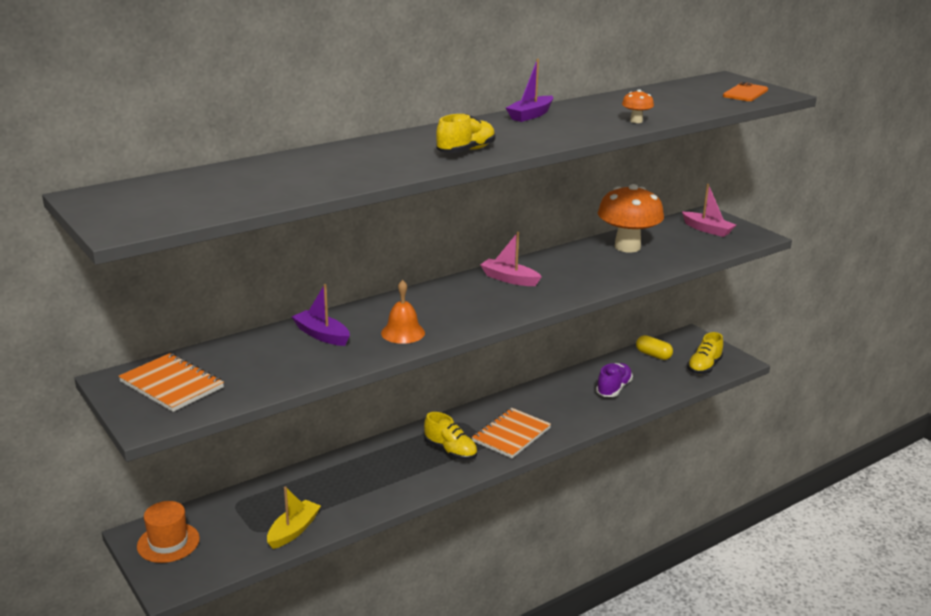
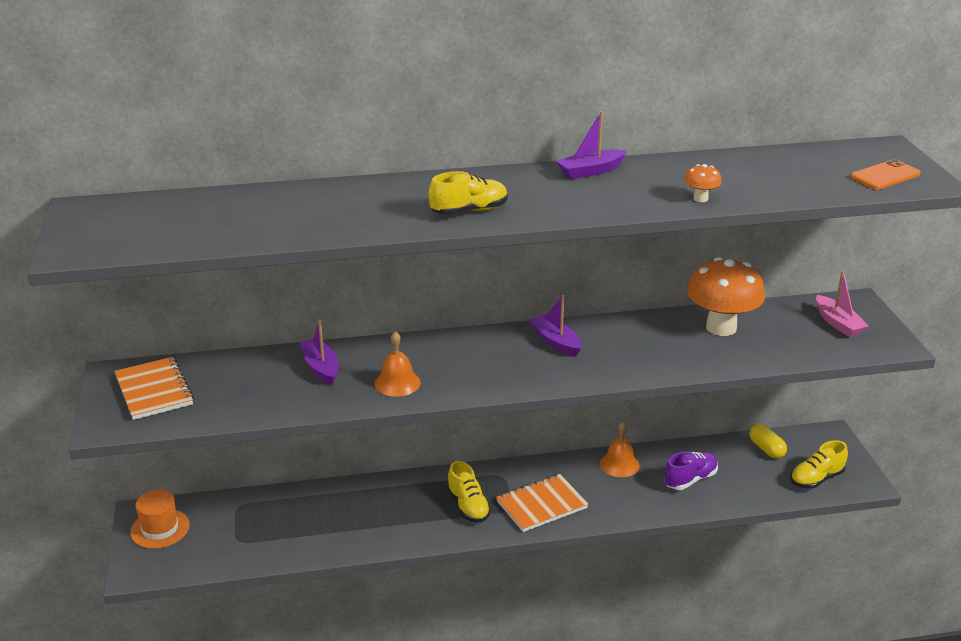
camera: 25 degrees right, 5 degrees up
(293, 530) = (269, 549): yellow boat -> none
(509, 279) = (555, 342): pink boat -> purple boat
(551, 391) = (619, 464): none -> orange bell

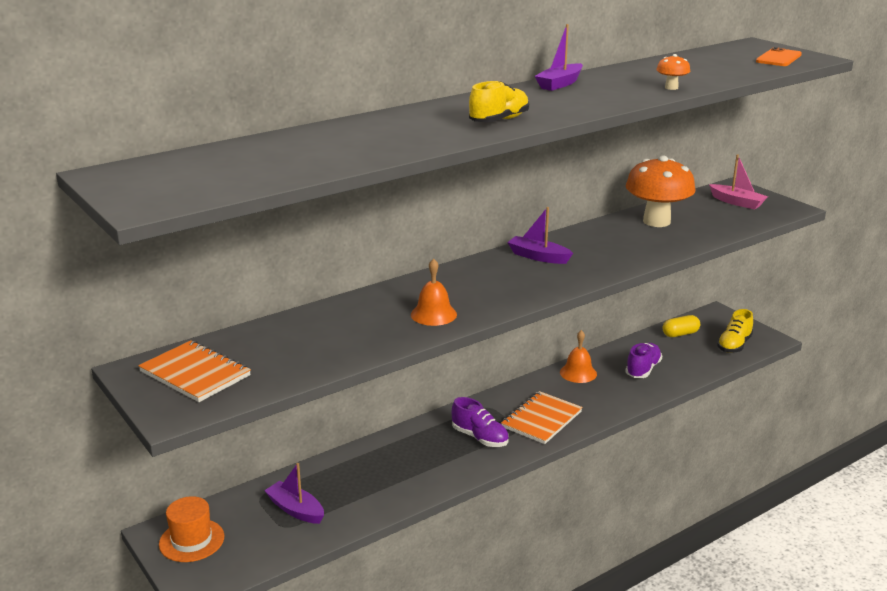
camera: 25 degrees left, 5 degrees down
(321, 367) = (348, 318): purple boat -> purple boat (295, 510)
(468, 506) = (480, 438): yellow shoe -> purple shoe
(766, 449) = (680, 334): yellow capsule -> yellow capsule turned 60 degrees counterclockwise

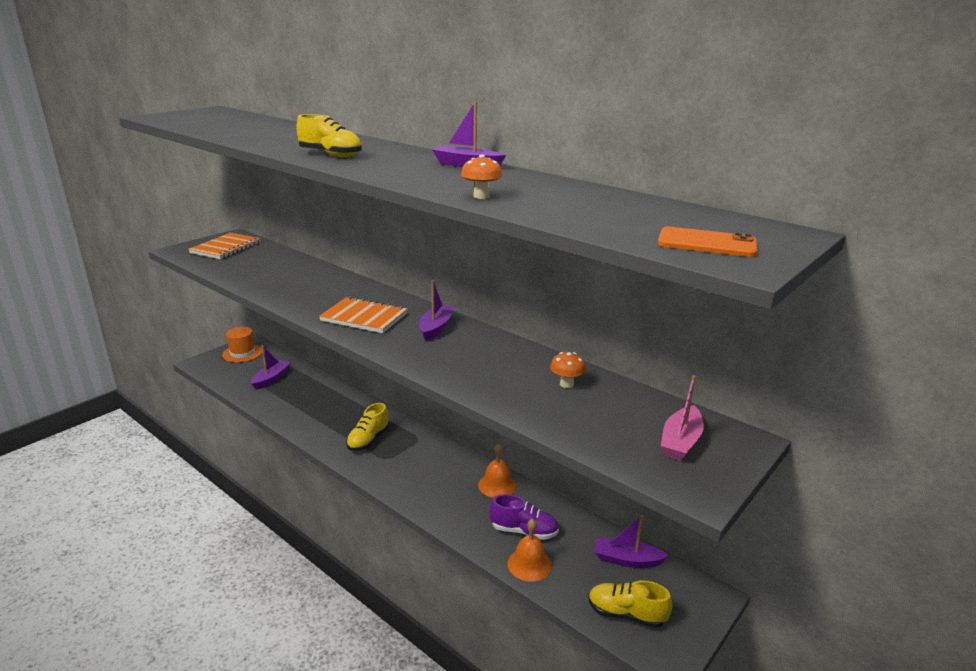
camera: 75 degrees right, 0 degrees up
(433, 314) = (309, 298): orange bell -> orange bell (529, 564)
(480, 438) = (368, 440): purple shoe -> yellow shoe
(541, 419) = (404, 470): orange notebook -> orange notebook (364, 317)
(656, 221) = (566, 384): orange mushroom -> orange mushroom, size x0.43
(680, 334) = (627, 560): yellow capsule -> purple boat

